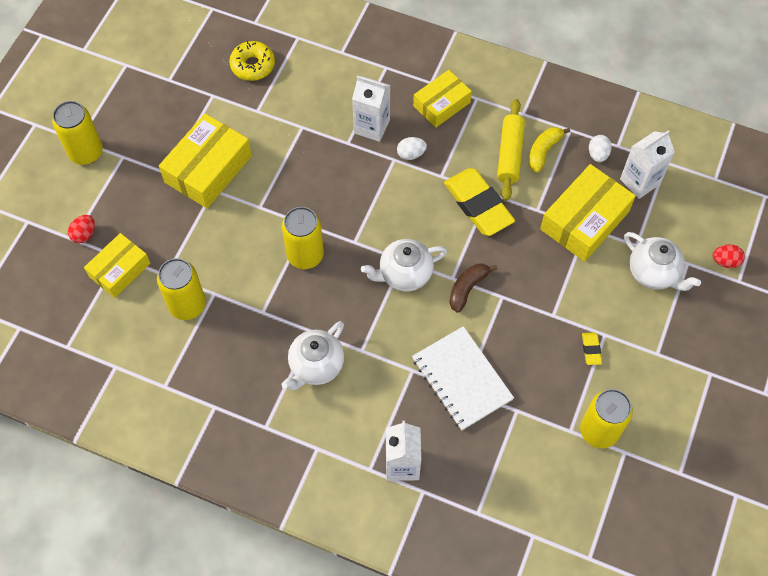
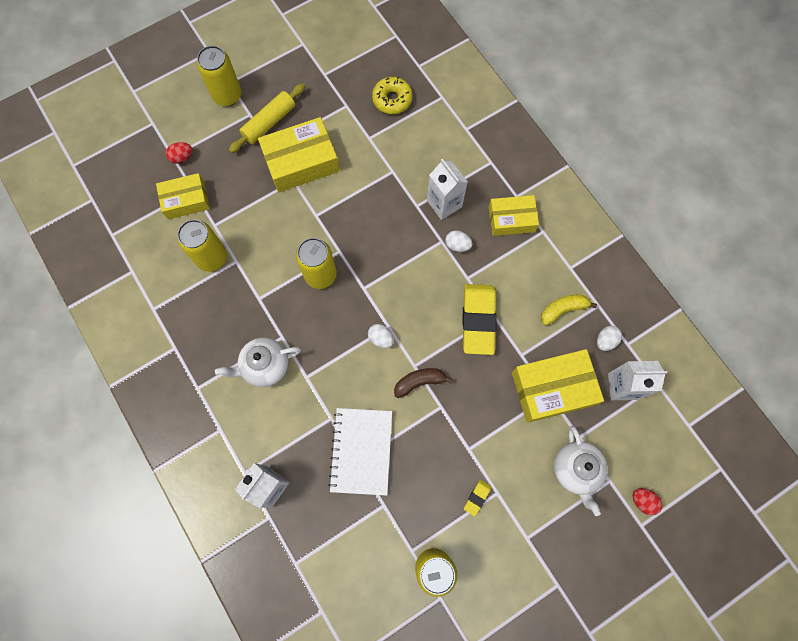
camera: 35 degrees right, 10 degrees up
(404, 274) = (381, 338): white teapot -> white egg
(509, 154) = (534, 295): yellow rolling pin -> yellow rolling pin (269, 123)

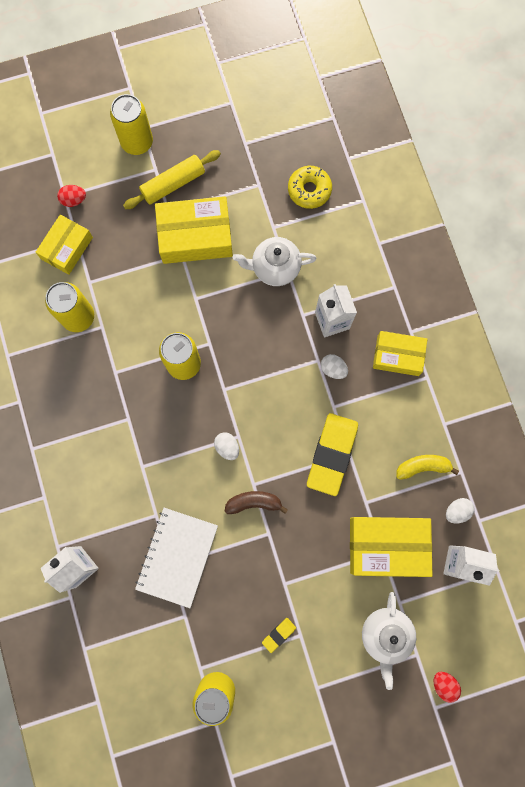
camera: 15 degrees right, 5 degrees up
(186, 200) = (67, 248): yellow box -> yellow box turned 60 degrees counterclockwise
(265, 366) = (104, 445): white teapot -> white teapot (274, 268)

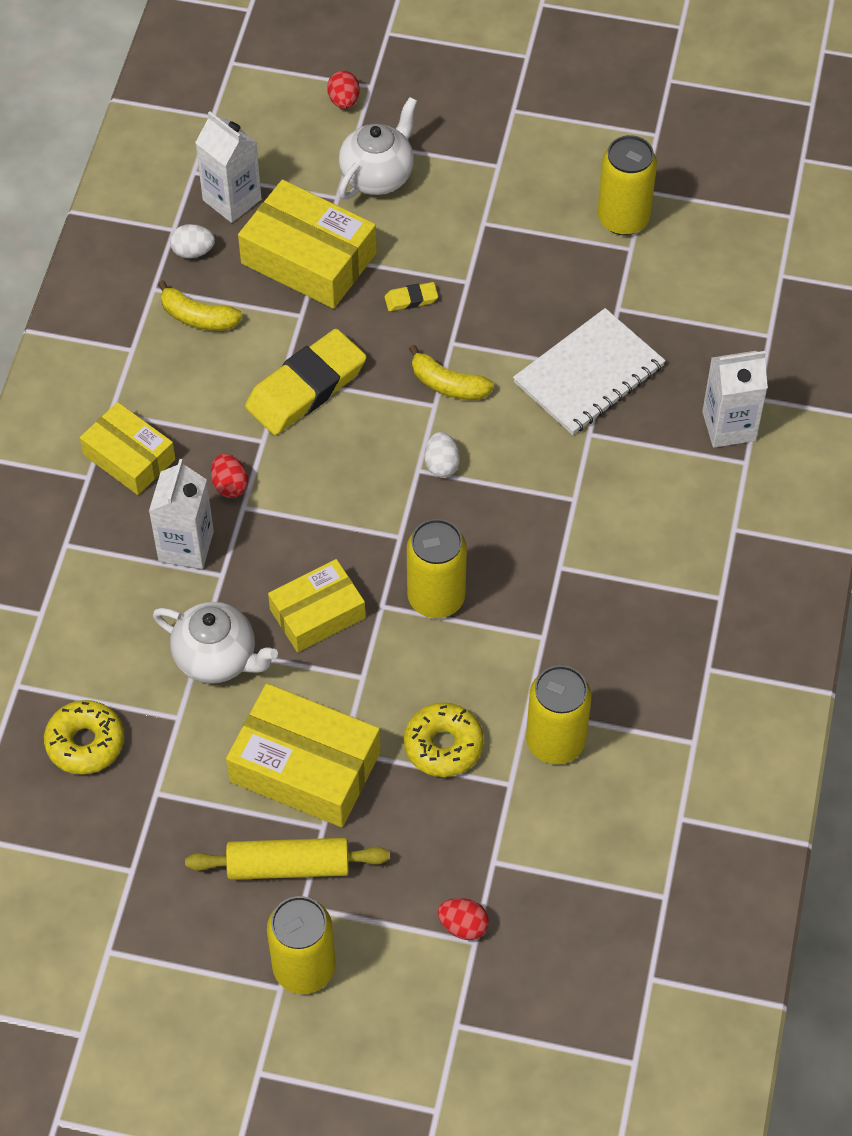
camera: 150 degrees left, 20 degrees down
(67, 248) = (516, 854): yellow box -> yellow box (317, 613)
(133, 284) = (443, 745): none -> yellow donut
(254, 502) = (448, 385): brown banana -> yellow banana
(279, 634) = (509, 235): yellow eraser -> yellow eraser (411, 299)
(333, 369) = (230, 485): white egg -> red egg

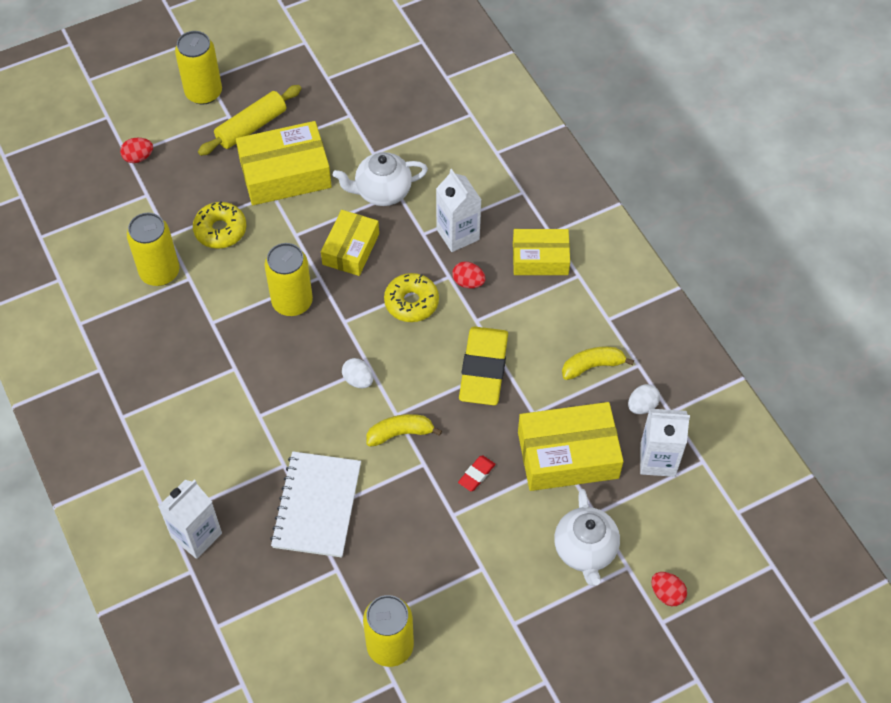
camera: 140 degrees right, 0 degrees up
(85, 743) = (408, 112): yellow donut -> yellow donut (411, 302)
(411, 299) = (476, 474): yellow eraser -> red eraser

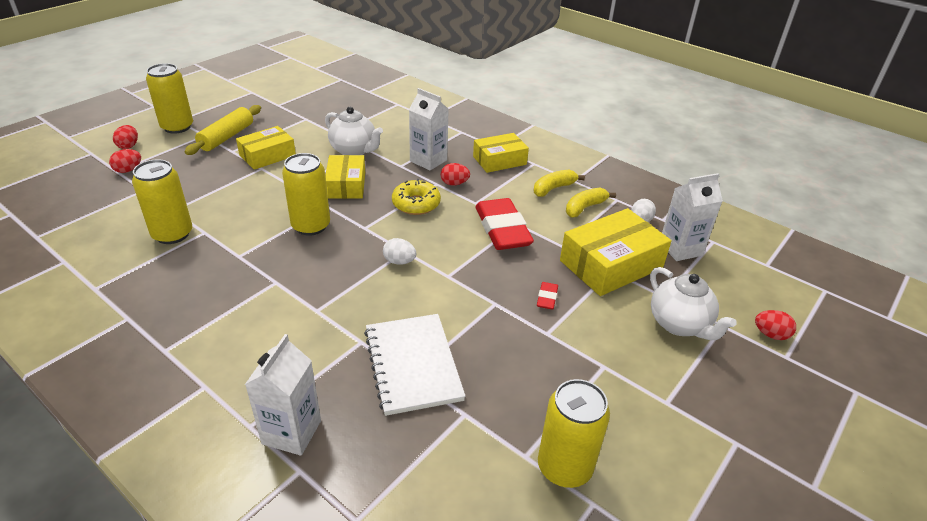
camera: 25 degrees left, 20 degrees down
(146, 114) = (128, 146): none -> red egg
(220, 230) = (223, 197): yellow donut -> none
(285, 173) = (267, 155): yellow box -> yellow box, size x0.65
(382, 192) = (354, 151): white teapot -> white teapot turned 105 degrees counterclockwise
(400, 433) = (460, 288): yellow banana -> yellow banana (553, 188)
(483, 369) = (502, 229): yellow eraser -> red eraser

